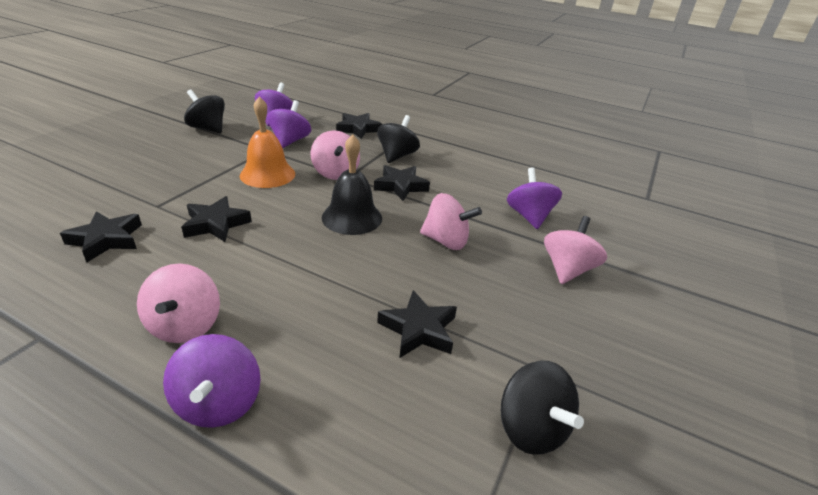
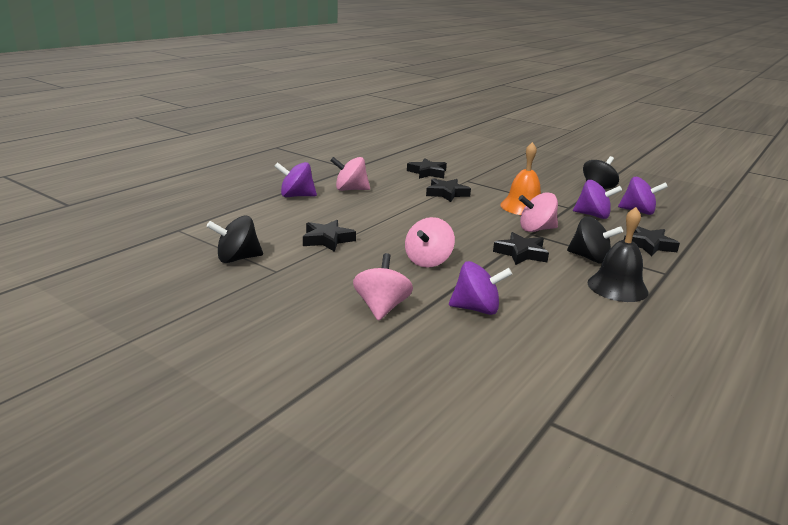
camera: 100 degrees right, 10 degrees down
(352, 217) = (461, 231): black bell -> black bell (617, 287)
(567, 270) = (381, 308): pink spinning top -> pink spinning top turned 120 degrees counterclockwise

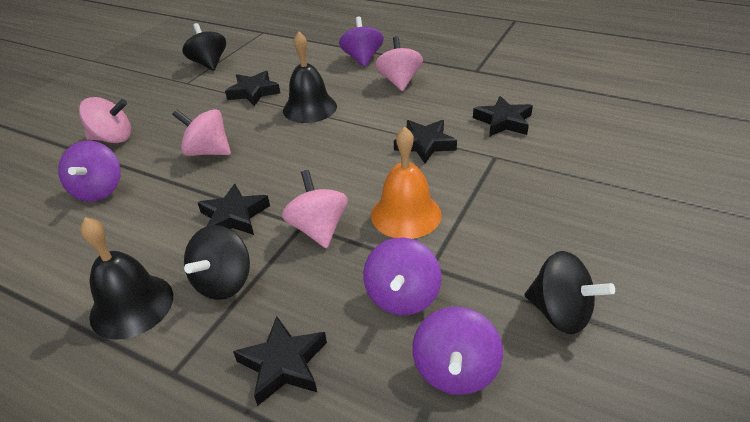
camera: 85 degrees right, 15 degrees up
(374, 221) = (309, 108): none -> black bell

